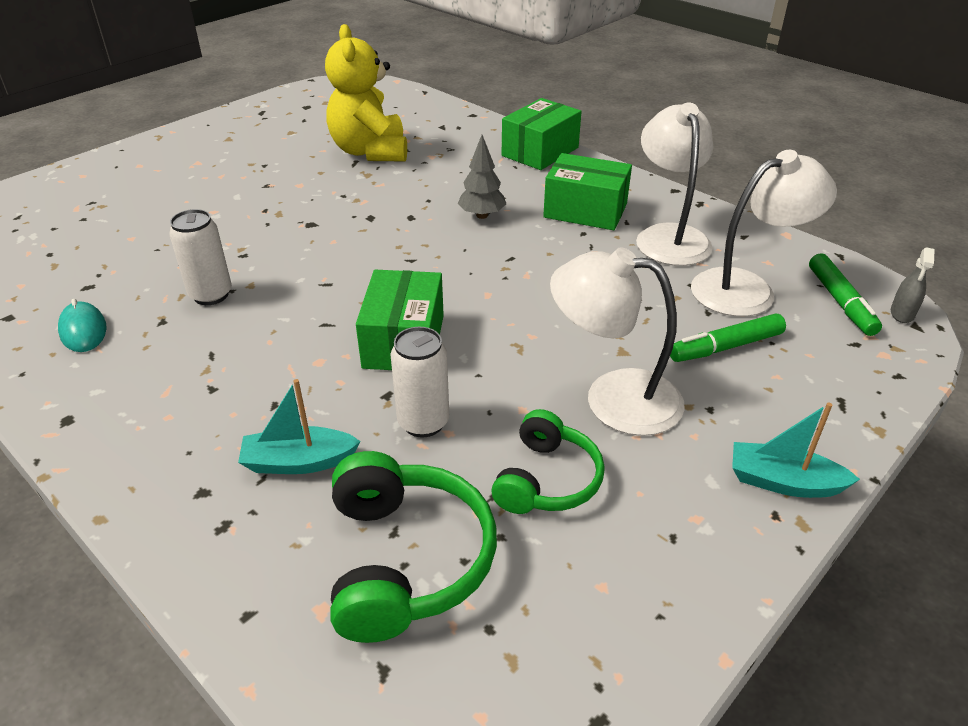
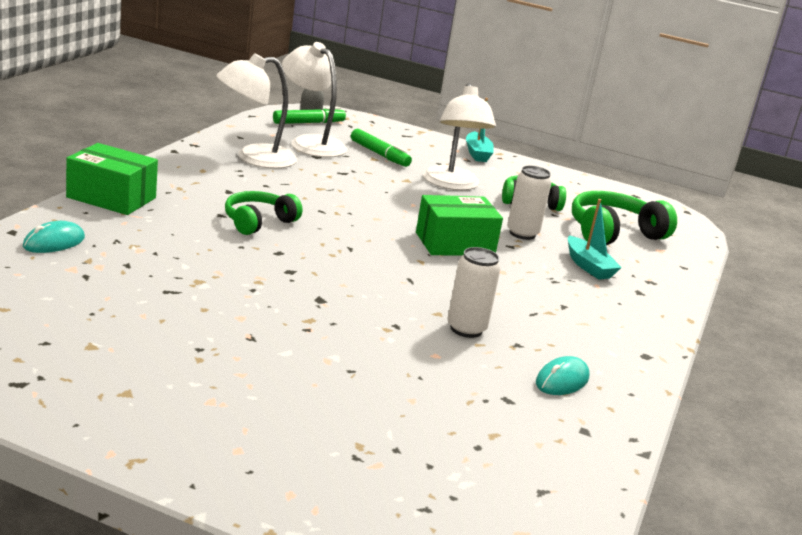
camera: 115 degrees left, 15 degrees down
(370, 151) = (138, 284): yellow teddy bear -> none
(451, 127) = (54, 242): none -> turquoise mouse
(482, 215) = (258, 222): grey tree -> green headphones
(585, 210) = (228, 183): green box -> none

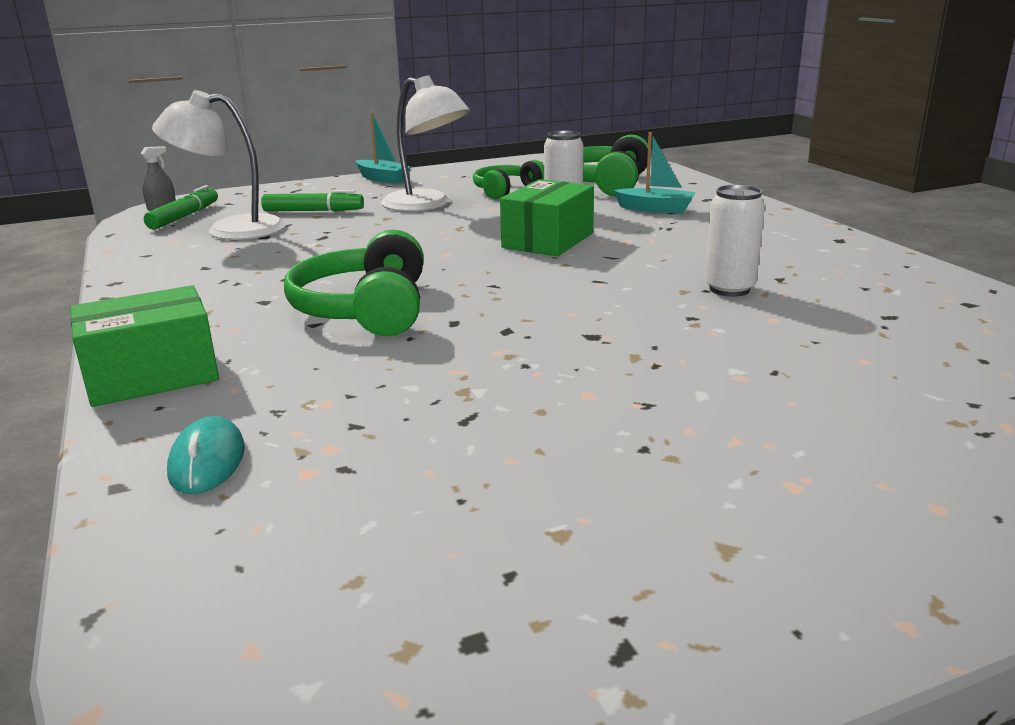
camera: 40 degrees left, 0 degrees up
(254, 158) = (211, 264): white lamp -> none
(258, 222) = (366, 310): green headphones -> green headphones, size x1.51
(562, 380) = (865, 283): turquoise mouse -> none

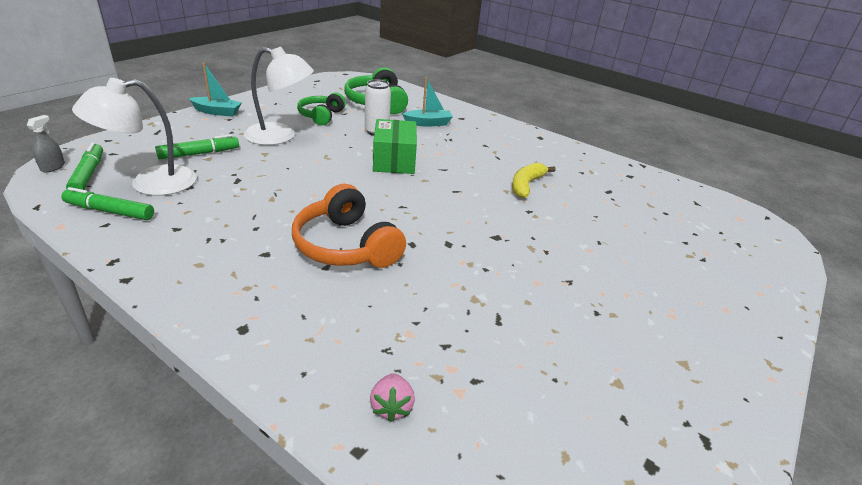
camera: 35 degrees left, 10 degrees up
(152, 375) = (263, 346): green box -> none
(164, 246) = (110, 211): none -> green marker
(207, 461) = (391, 407): turquoise mouse -> pink strawberry
(366, 310) = (346, 245): green headphones -> orange headphones
(729, 289) = (526, 185): white can -> yellow banana

